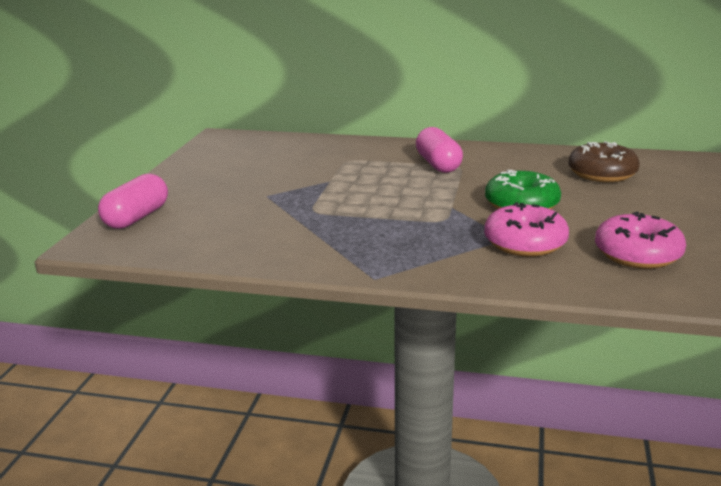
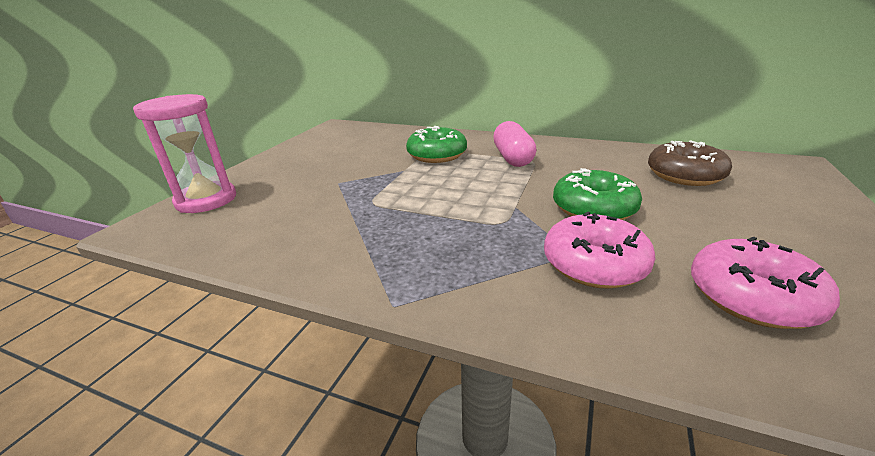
camera: 10 degrees right, 5 degrees up
(137, 217) = (206, 200): pink capsule -> pink hourglass
(357, 164) = (437, 155): none -> green donut

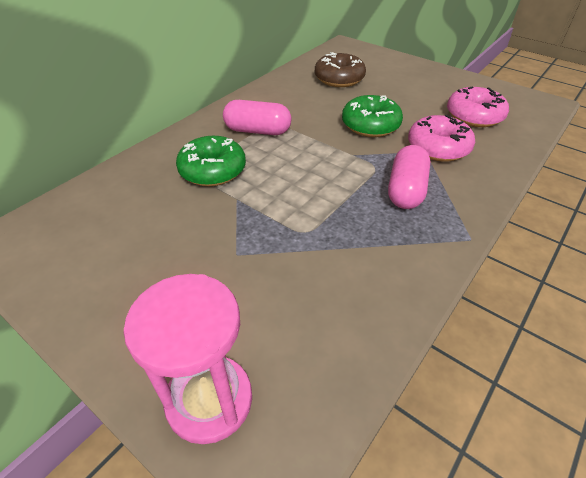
camera: 75 degrees left, 15 degrees up
(469, 247) = (406, 190): none -> pink capsule

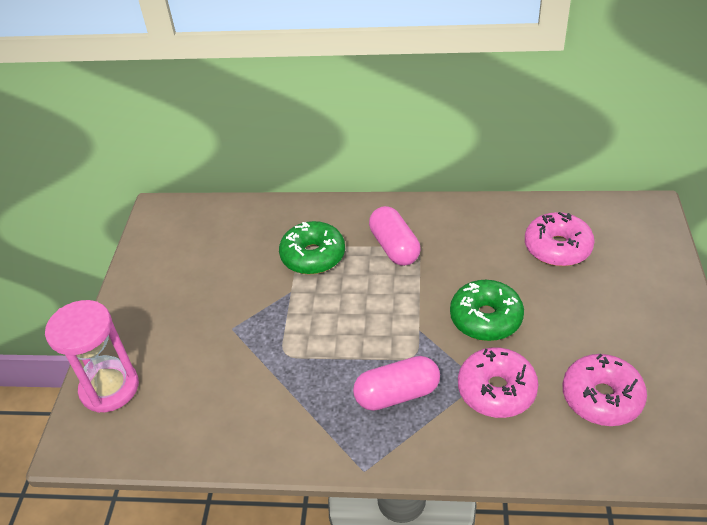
camera: 60 degrees right, 0 degrees up
(339, 79) = (557, 248): brown donut -> pink donut

